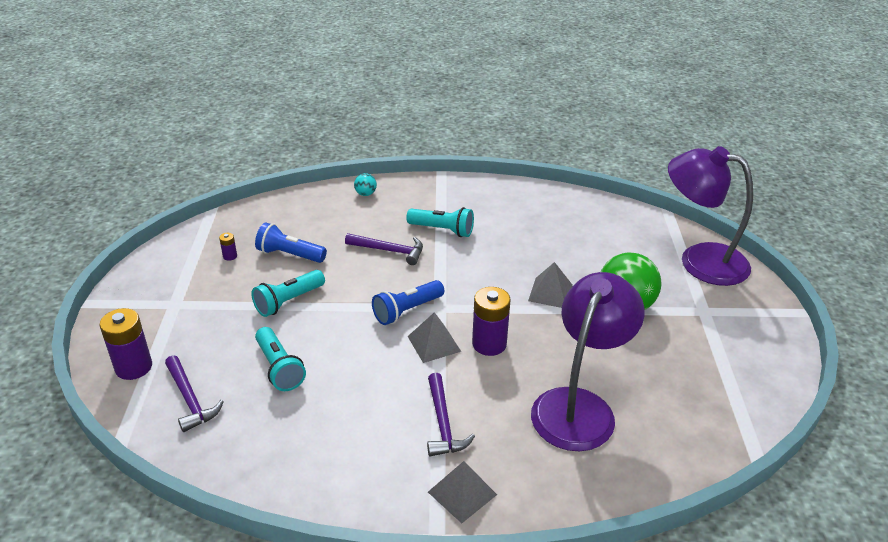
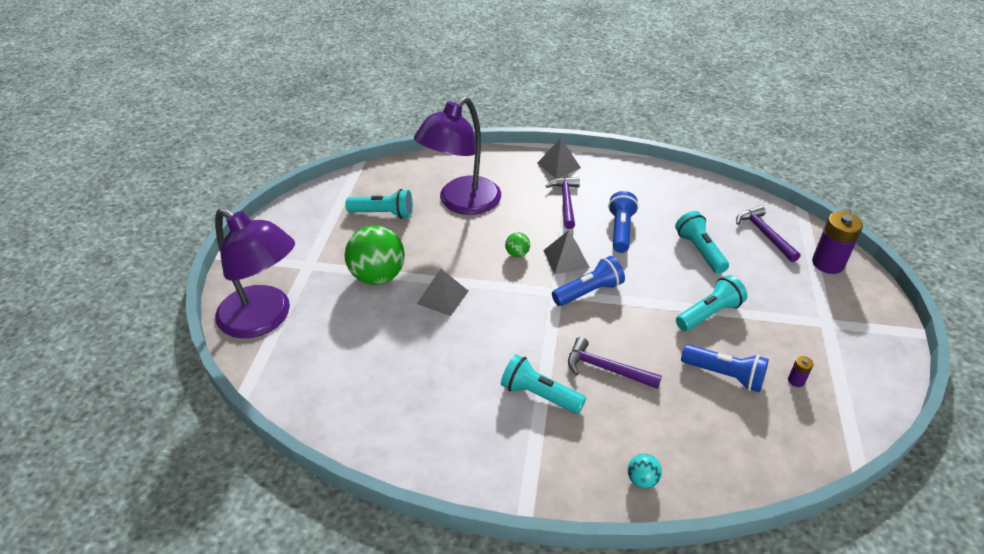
camera: 170 degrees left, 5 degrees up
(371, 386) = (620, 230): none -> blue flashlight
(489, 344) = (517, 254): purple battery -> green ball
(668, 380) = (383, 213): none -> turquoise flashlight

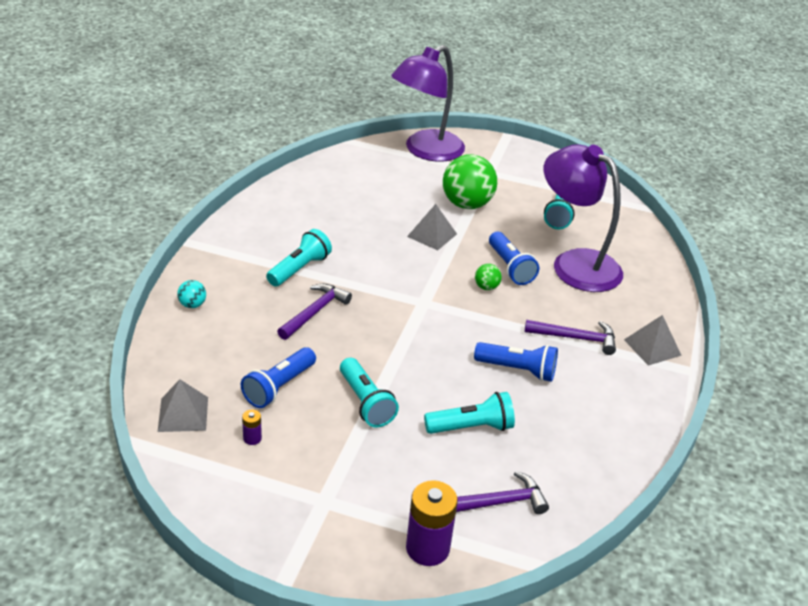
camera: 95 degrees right, 5 degrees down
(566, 259) = (473, 318): grey pyramid -> grey pyramid (183, 414)
(589, 292) = (419, 323): blue flashlight -> blue flashlight (510, 267)

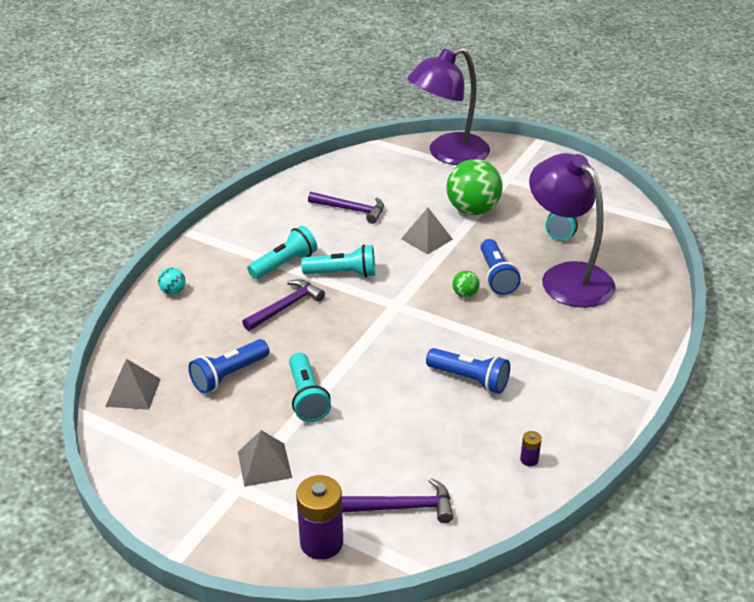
camera: 15 degrees right, 0 degrees up
(252, 438) = (189, 421): purple battery -> purple battery (529, 459)
(471, 427) = (403, 431): turquoise flashlight -> turquoise flashlight (342, 274)
(576, 338) = (541, 353): purple hammer -> purple hammer (351, 210)
(652, 347) = (621, 368): grey pyramid -> grey pyramid (264, 464)

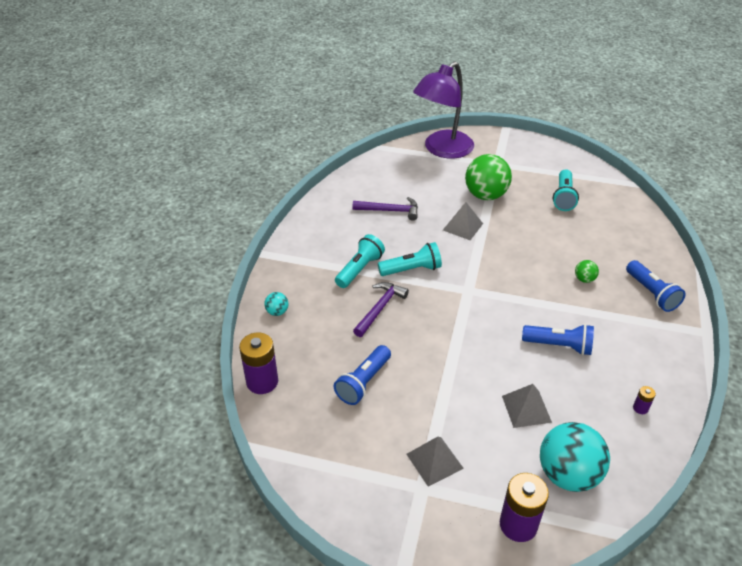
camera: 15 degrees left, 5 degrees up
(123, 355) = (262, 381): none -> purple battery
(133, 392) = (288, 416): grey pyramid -> grey pyramid (526, 409)
(307, 397) = (438, 389): turquoise flashlight -> none
(405, 507) = (568, 474): purple hammer -> turquoise ball
(465, 294) = (517, 270): green ball -> green ball (584, 279)
(496, 276) = (533, 250): blue flashlight -> blue flashlight (651, 293)
(567, 277) = (586, 241): purple lamp -> none

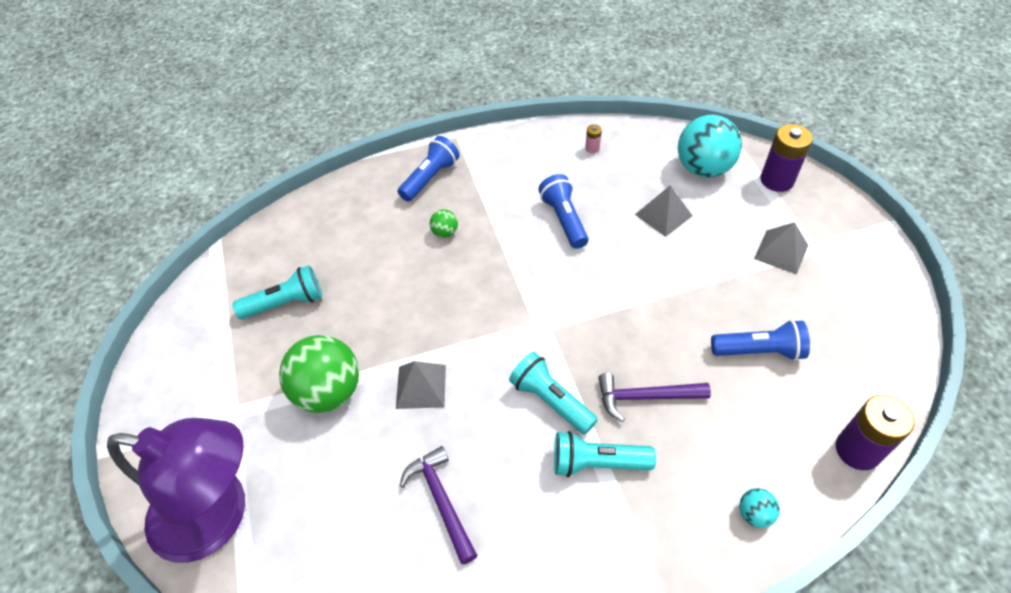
camera: 120 degrees left, 10 degrees up
(640, 408) = (592, 148): purple battery -> pink battery

